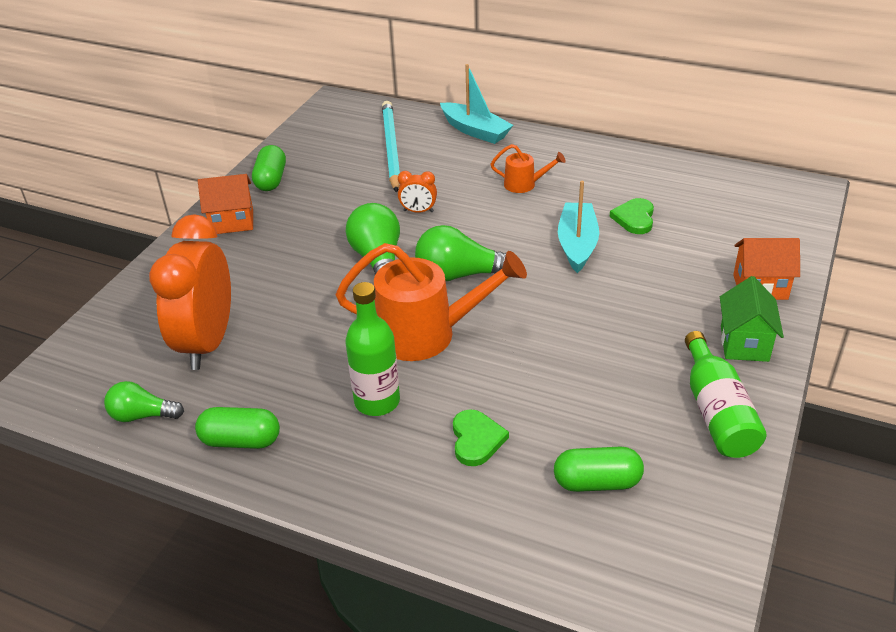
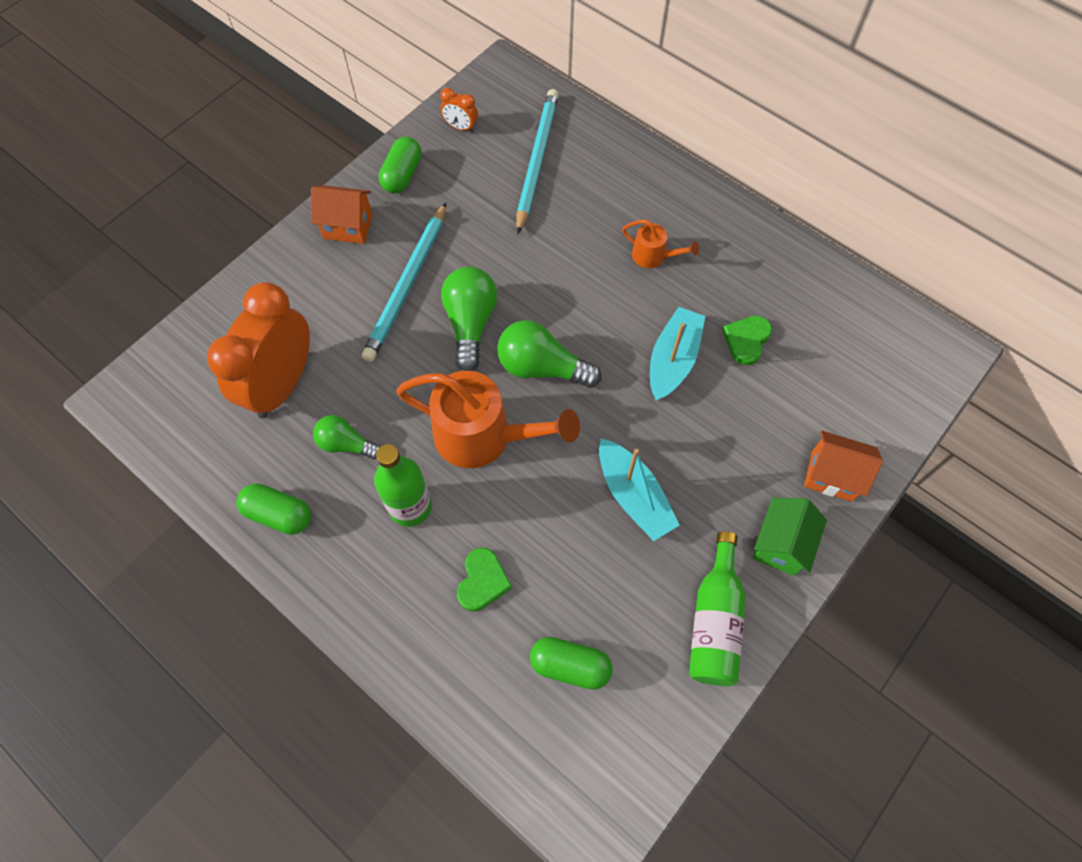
camera: 15 degrees right, 25 degrees up
(142, 415) = (204, 457): green light bulb -> green light bulb (346, 444)
(306, 248) = (407, 285): none -> turquoise pencil
(418, 211) = (532, 264): orange clock -> orange clock (460, 127)
(475, 131) = (633, 158): turquoise boat -> turquoise boat (633, 496)

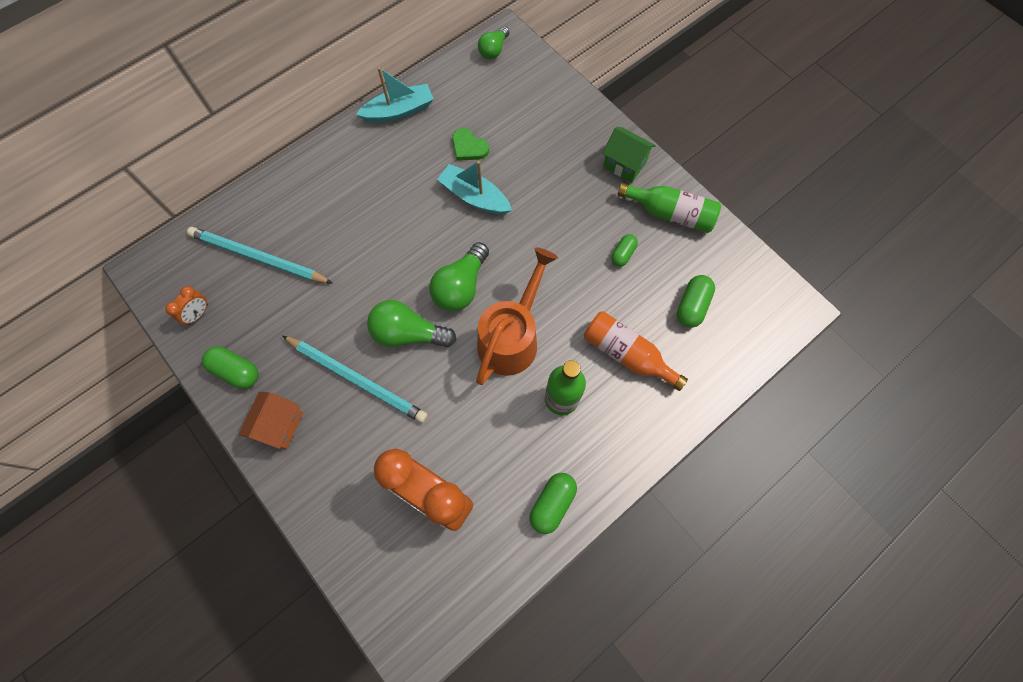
camera: 80 degrees left, 5 degrees up
(346, 444) = (499, 444): green light bulb -> green light bulb (493, 50)
(482, 581) = (626, 354): green heart -> orange bottle
(631, 559) = (623, 254): none -> green capsule
(633, 496) = (576, 244): turquoise boat -> turquoise boat (399, 111)
(654, 256) = (381, 190): orange watering can -> none
(831, 476) = (581, 124): orange house -> none

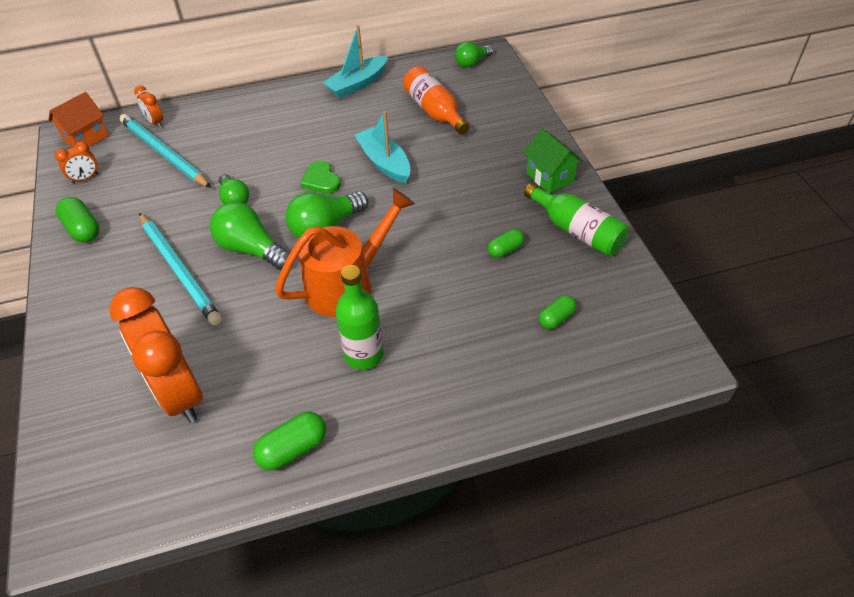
camera: 25 degrees right, 20 degrees down
(224, 223) = (155, 122): none -> orange clock
(280, 425) = (86, 283): orange house -> orange house (86, 138)
(360, 286) = (234, 199): none -> green light bulb
(399, 111) = (357, 84): turquoise boat -> turquoise boat turned 135 degrees clockwise
(468, 147) = (403, 125): green heart -> green heart (321, 180)
(626, 354) = (458, 338): orange bottle -> orange bottle (434, 111)
(692, 306) = (556, 318): green capsule -> green capsule, size x0.67

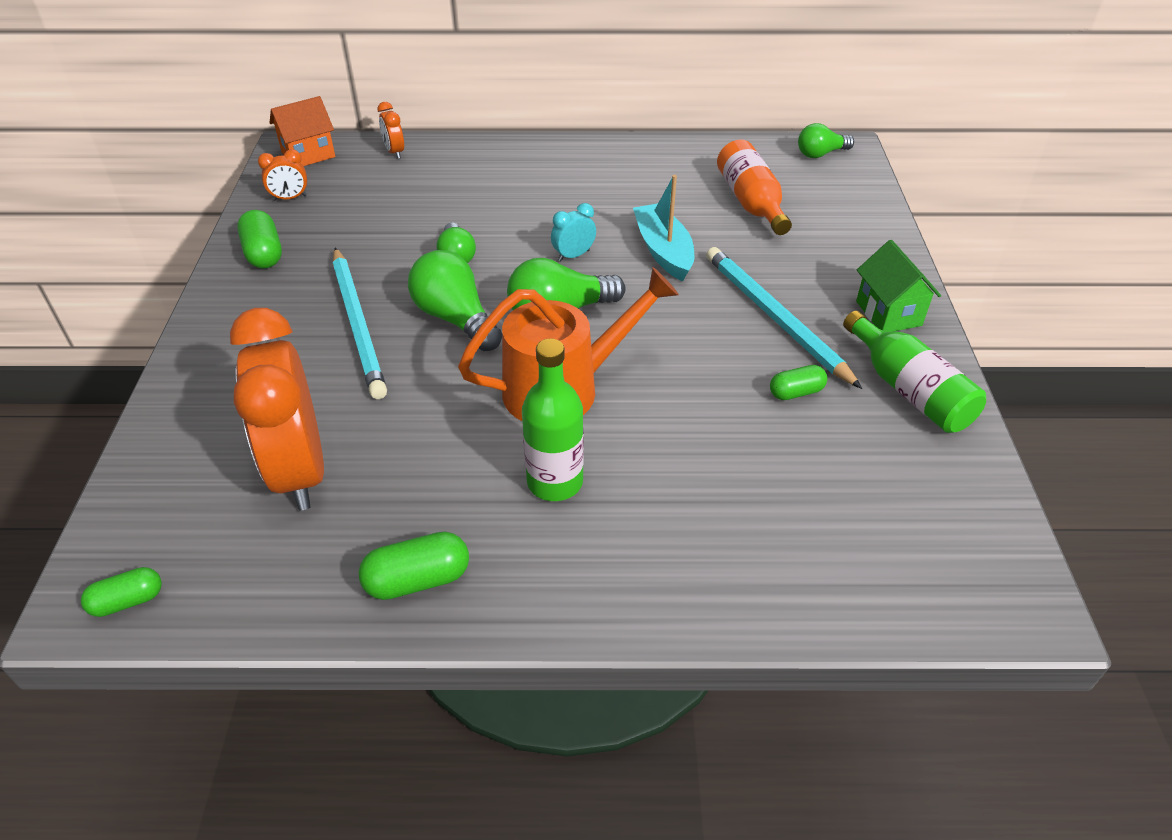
camera: 15 degrees right, 5 degrees down
(164, 153) = (391, 188): turquoise pencil -> turquoise pencil (774, 318)
(321, 180) = (573, 255): green heart -> turquoise clock
(357, 84) = (659, 153): turquoise boat -> none
(556, 318) = (844, 499): green capsule -> green capsule (128, 601)

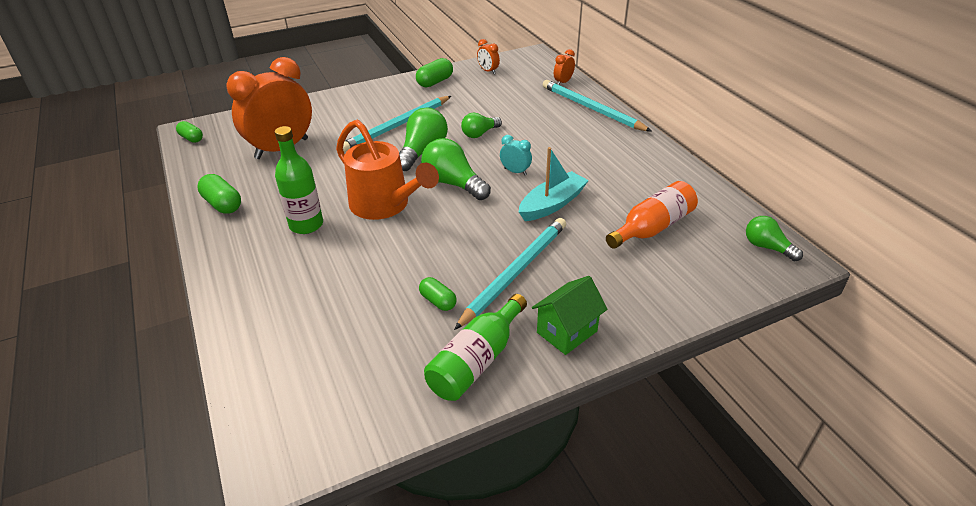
camera: 65 degrees right, 5 degrees down
(308, 155) = (533, 61): orange house -> none
(482, 155) = (591, 109): none -> turquoise pencil

